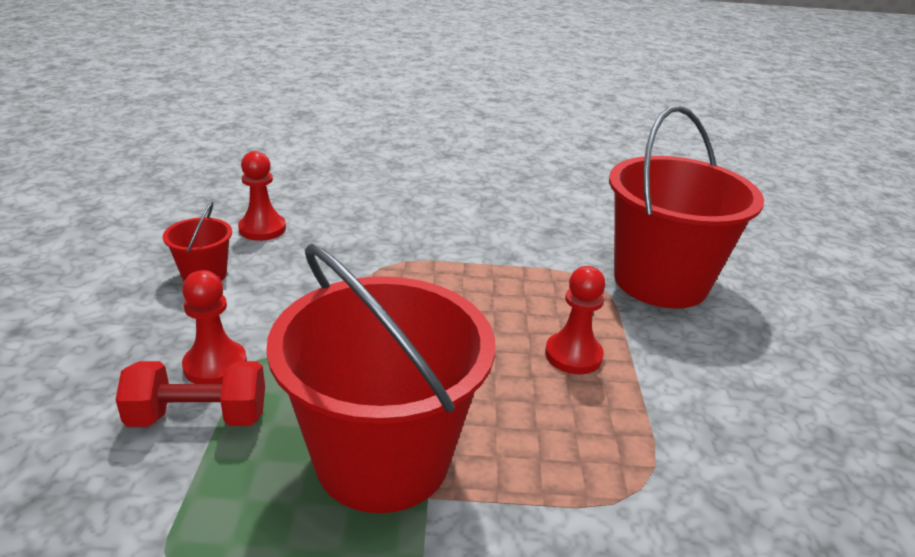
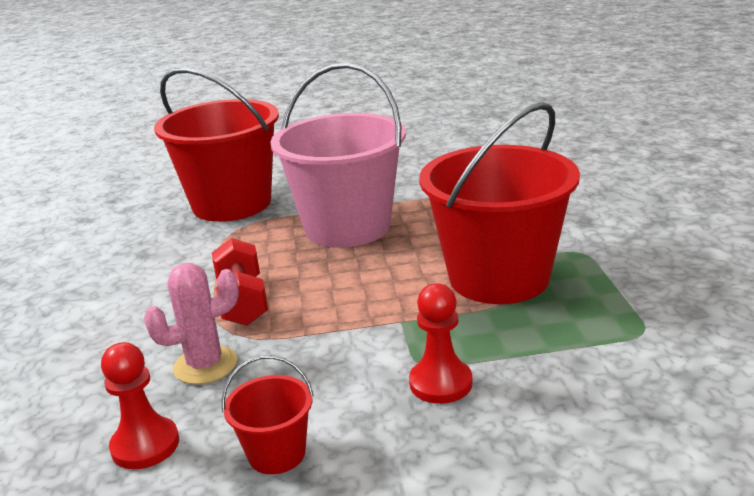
camera: 95 degrees left, 5 degrees down
(198, 417) = (511, 368): red dumbbell -> red dumbbell (242, 302)
(340, 253) = (205, 365): none -> pink cactus
(573, 355) = (347, 227): red pawn -> pink bucket

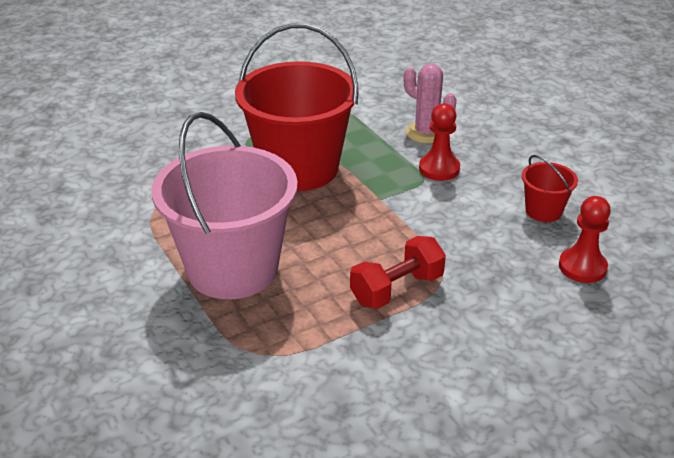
camera: 115 degrees left, 10 degrees up
(205, 365) = (490, 275): pink cactus -> pink cactus (426, 133)
(232, 204) = (189, 387): red bucket -> none

